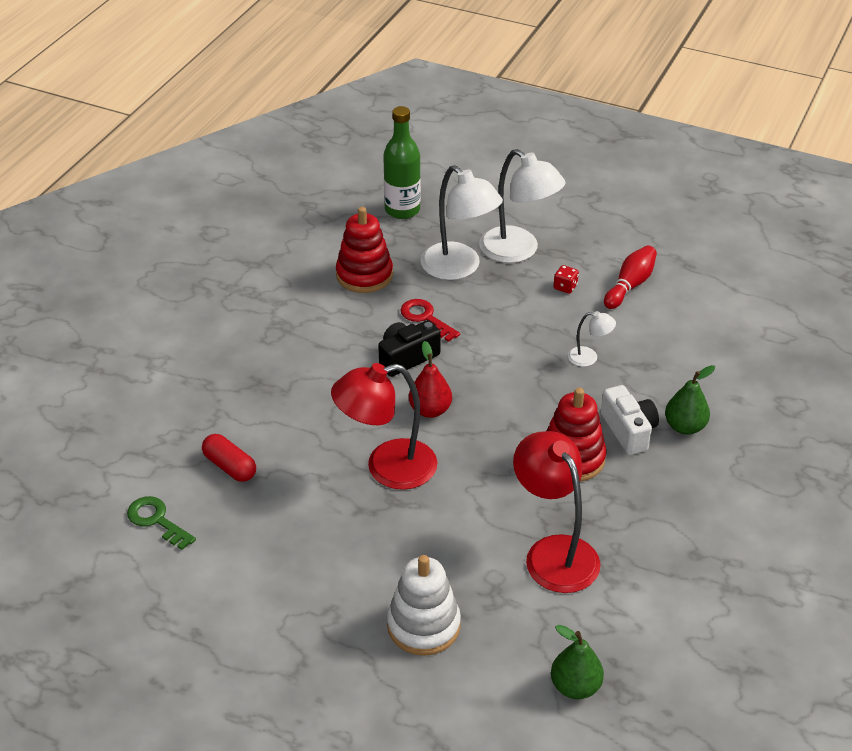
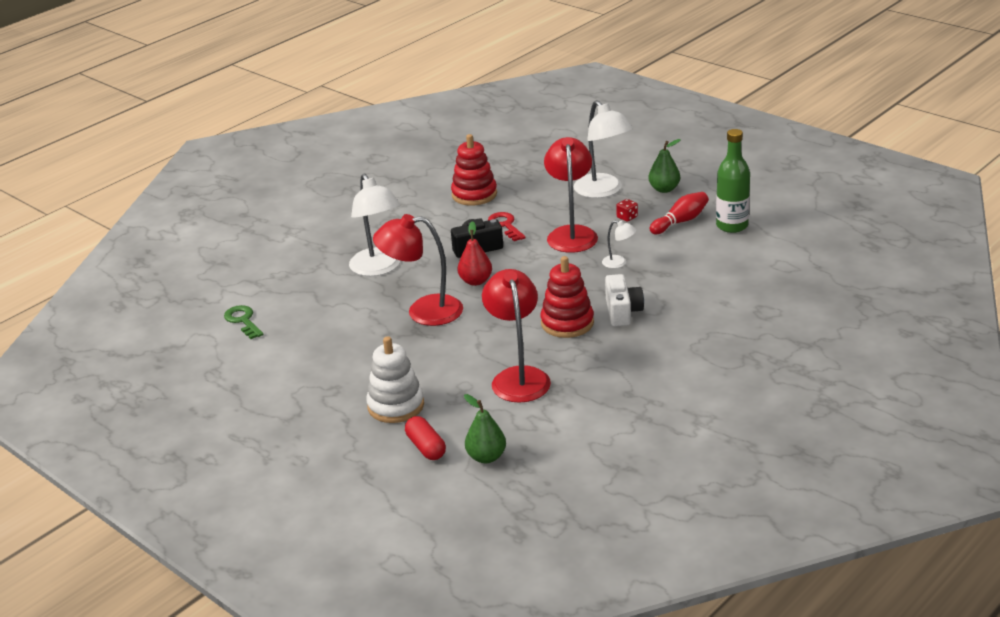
camera: 20 degrees right, 10 degrees down
(230, 466) = (311, 297): red capsule -> red capsule (426, 447)
(402, 210) = (527, 157): green bottle -> green bottle (732, 226)
(459, 268) = (549, 197): white lamp -> white lamp (378, 268)
(512, 320) = (571, 233): none -> red lamp
(685, 427) = (669, 315): green pear -> green pear (664, 189)

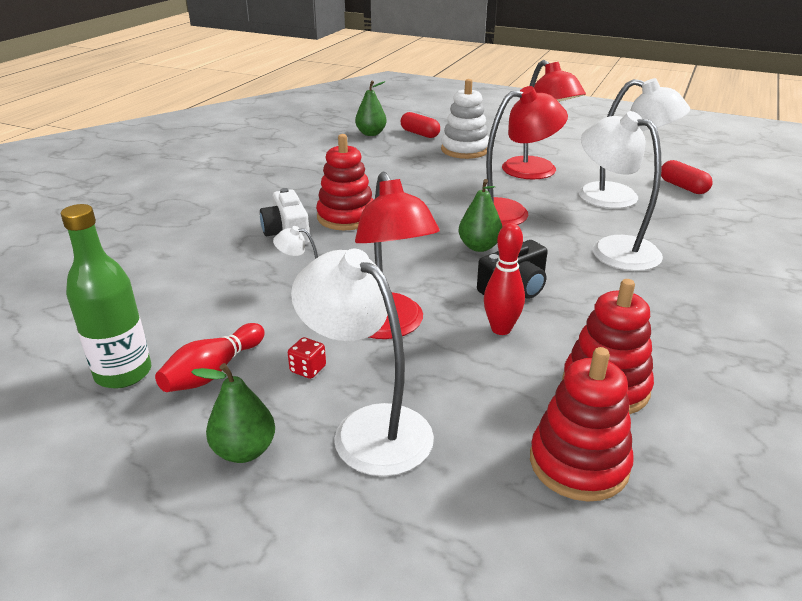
camera: 160 degrees right, 0 degrees up
(243, 321) = (683, 187): green key -> red capsule
(314, 314) = (621, 198): none -> white lamp
(475, 281) = (479, 247): red pear -> green pear
(505, 225) = (501, 329): red key -> red bowling pin
(515, 171) = (578, 463): none -> red stacking toy
(518, 377) = (373, 174): red lamp -> red lamp (536, 173)

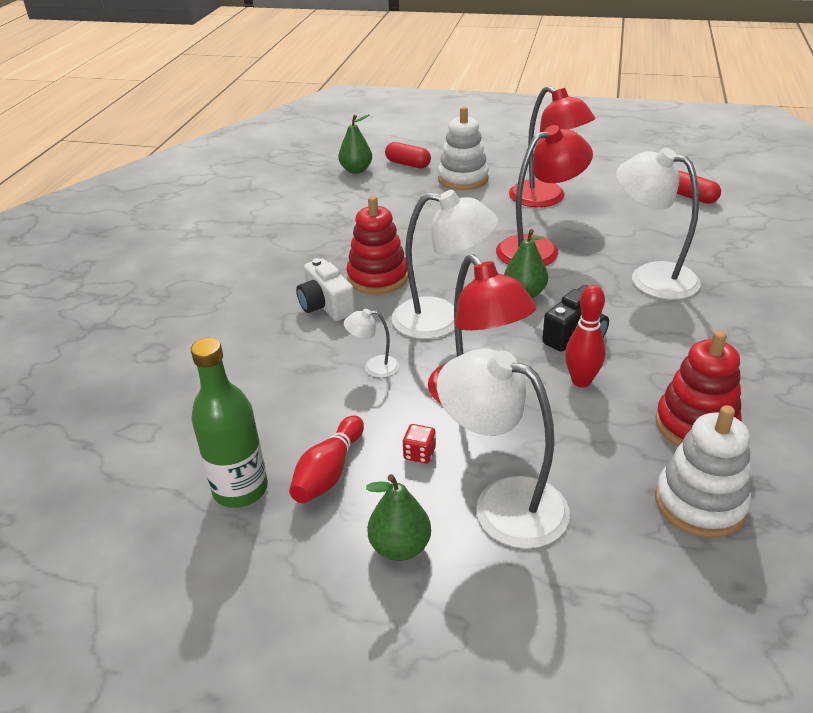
camera: 10 degrees left, 5 degrees up
(578, 463) = (700, 503): red stacking toy -> white stacking toy
(621, 198) = (638, 218): white lamp -> white lamp (442, 320)

